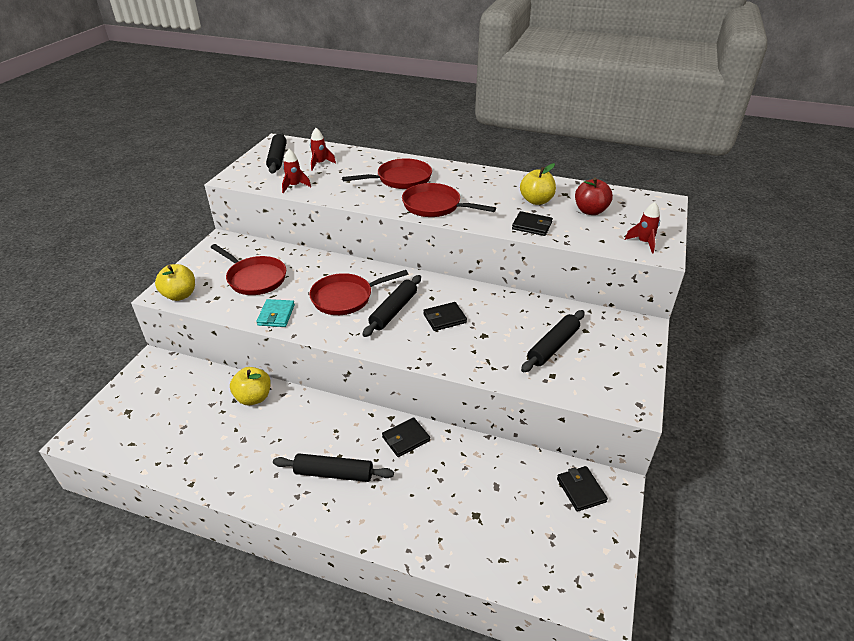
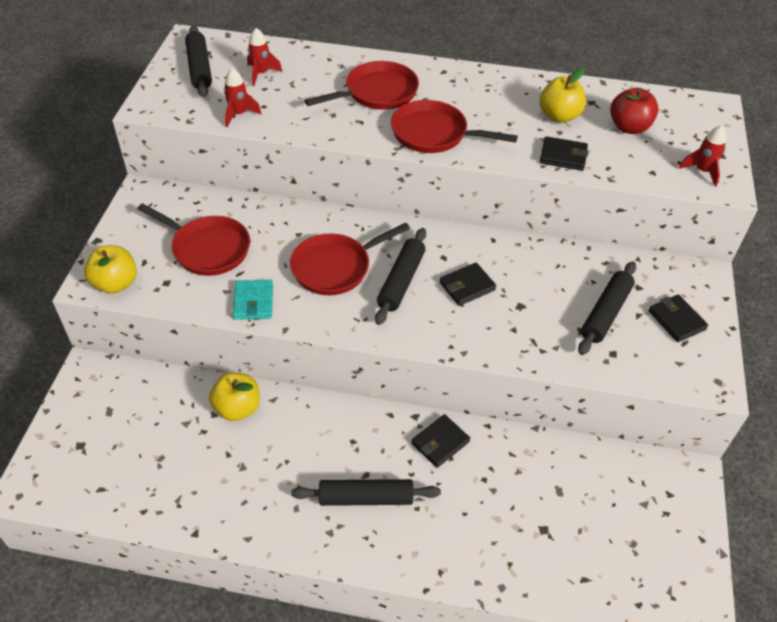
camera: 10 degrees left, 10 degrees up
(581, 490) = (654, 483): black wallet -> black wallet (676, 320)

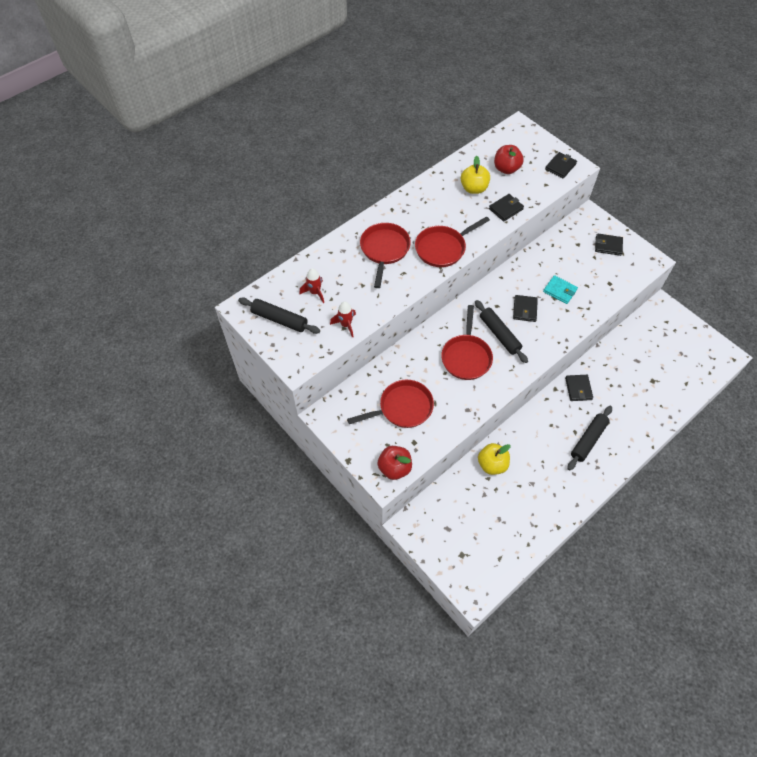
camera: 50 degrees left, 10 degrees up
(115, 283) = (394, 468): yellow apple -> red apple
(253, 302) = (462, 408): turquoise wallet -> turquoise wallet (560, 291)
(605, 313) = (584, 268): black rolling pin -> none
(702, 171) = (560, 166): red rocket -> black wallet

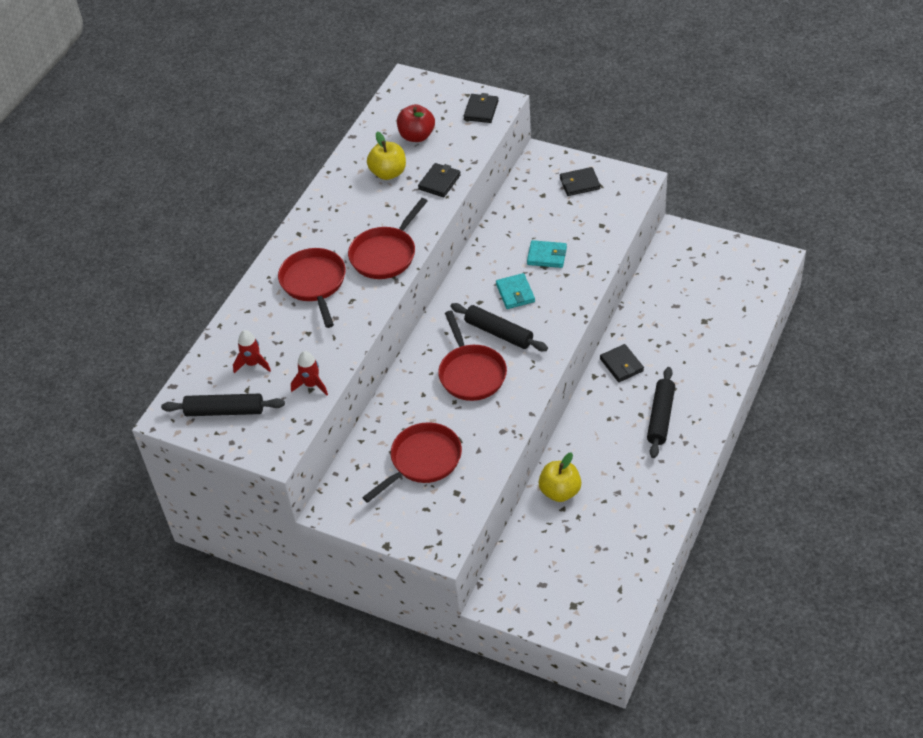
camera: 20 degrees left, 10 degrees down
(394, 468) = (447, 530): red apple -> none
(525, 309) = (515, 293): black wallet -> turquoise wallet

